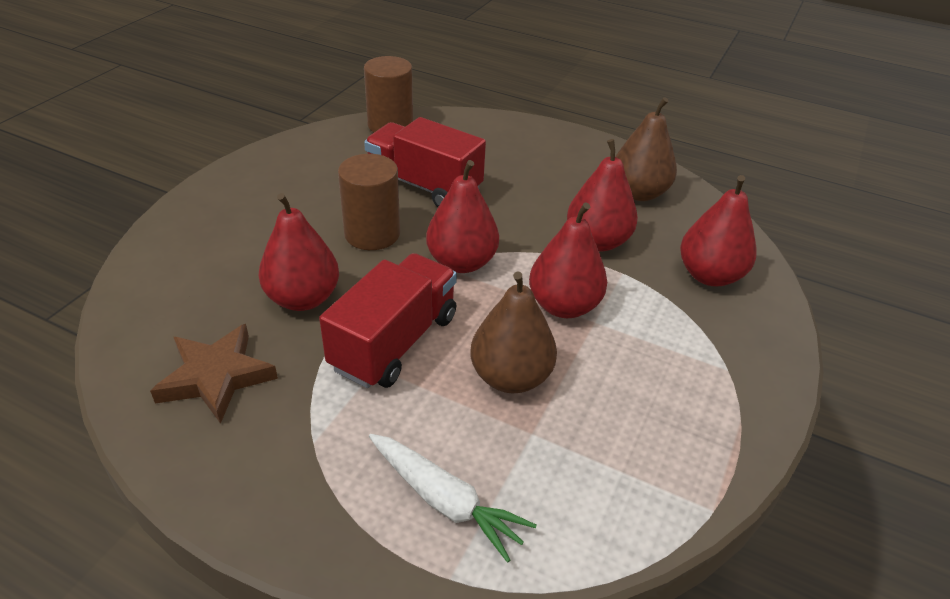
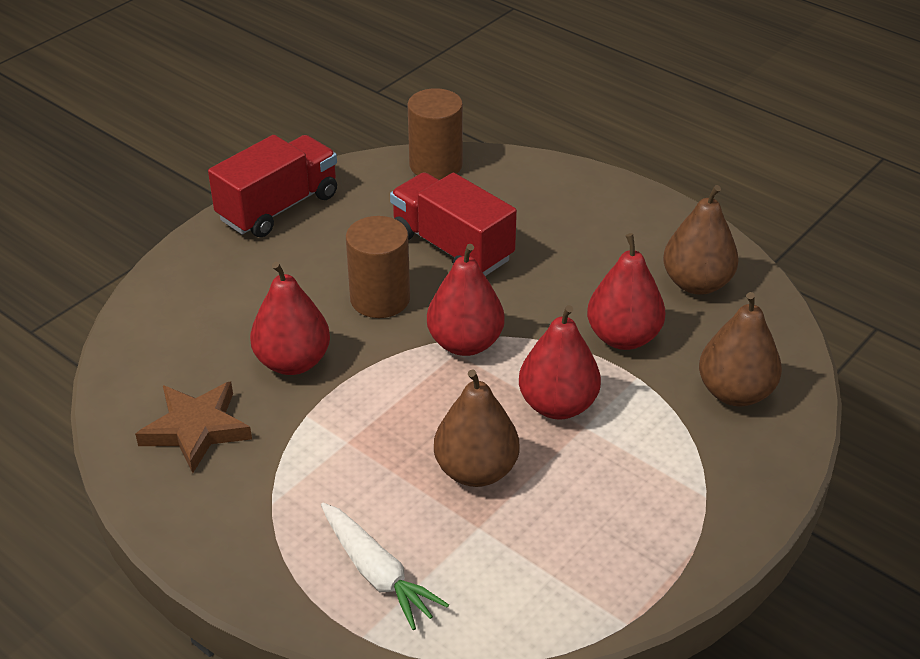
camera: 15 degrees right, 0 degrees up
(394, 342) = (372, 419): red truck -> red truck (278, 207)
(709, 275) = (735, 392): red pear -> brown pear

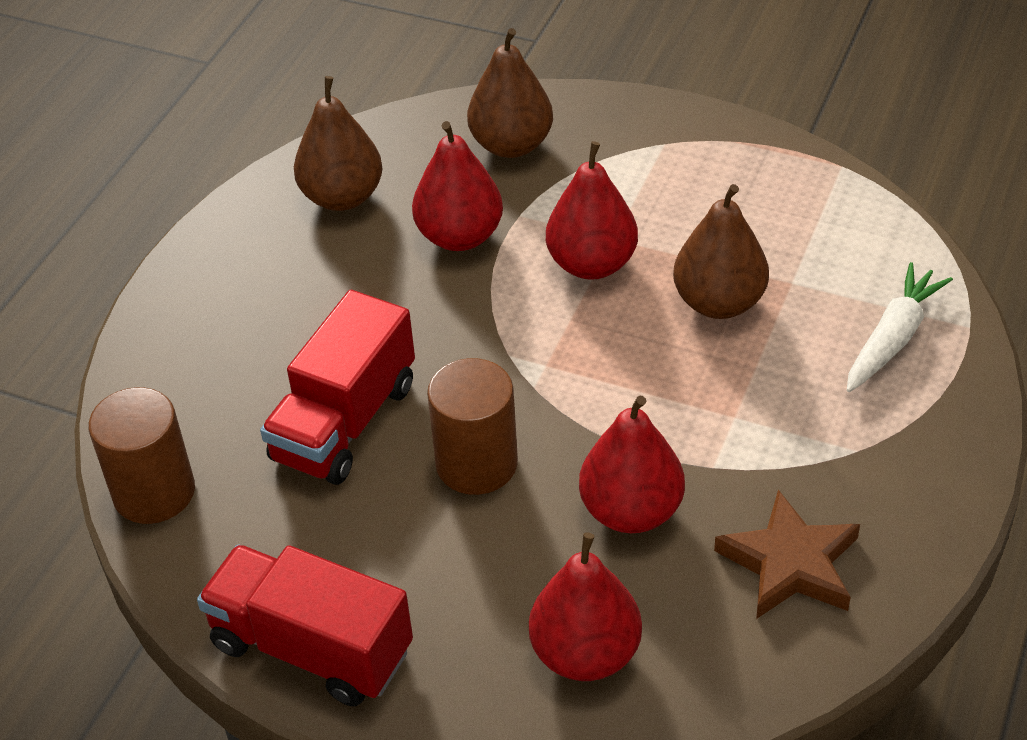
camera: 105 degrees left, 5 degrees up
(465, 343) = (526, 361): red pear -> red pear (585, 654)

